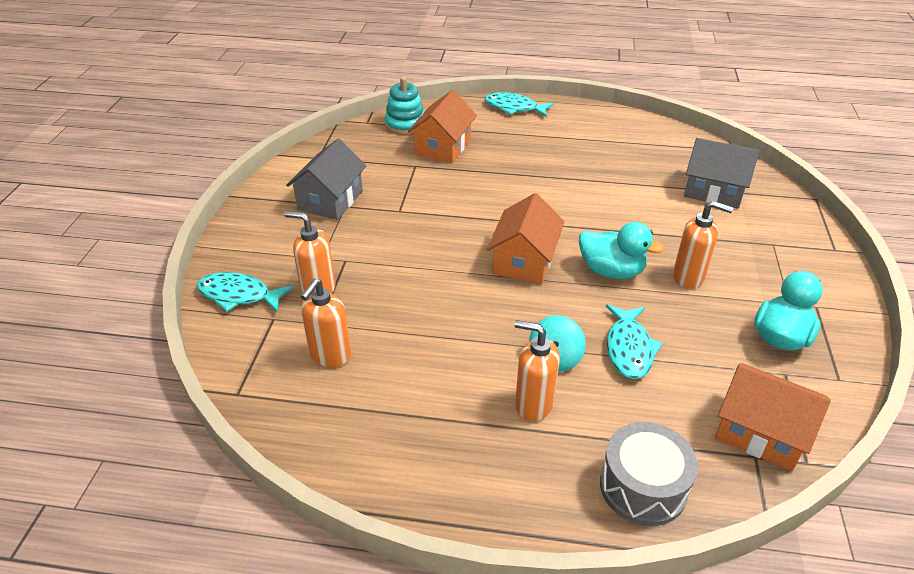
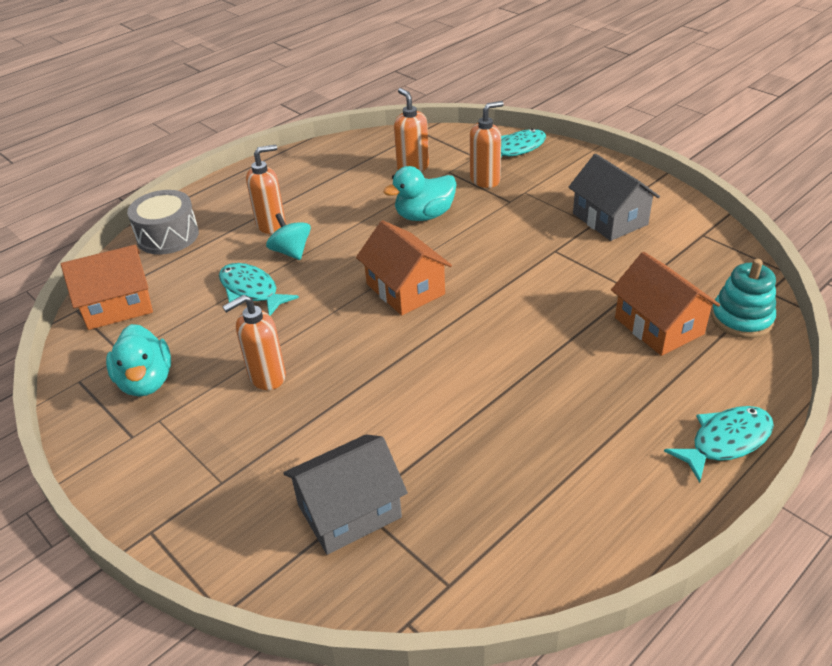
camera: 130 degrees right, 0 degrees up
(611, 271) = (333, 332): turquoise duck -> turquoise duck (424, 215)

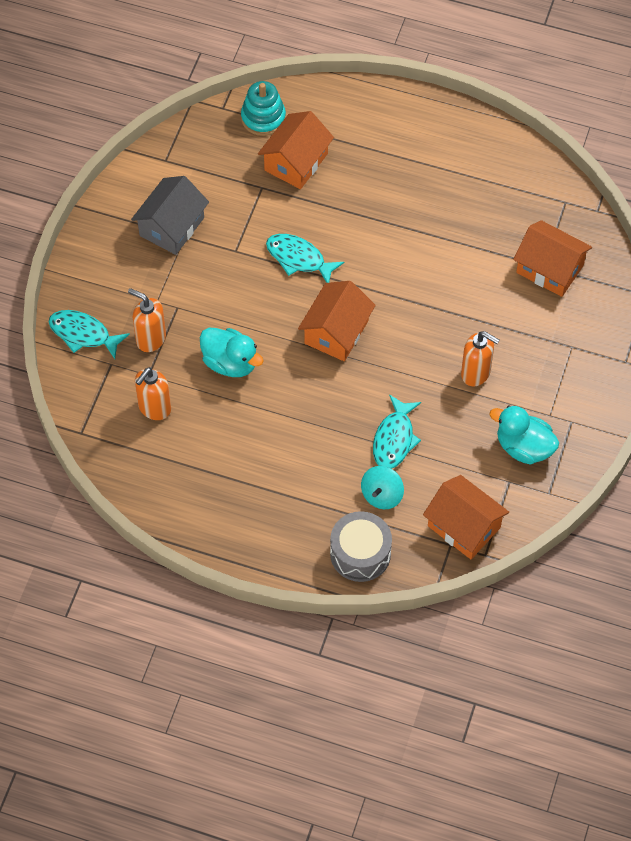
camera: 120 degrees left, 20 degrees up
(146, 381) = (524, 447): turquoise duck -> turquoise duck turned 105 degrees counterclockwise
(271, 225) = (302, 477): orange soap dispenser -> none
(291, 252) = (332, 439): turquoise spinning top -> turquoise spinning top (382, 495)
(349, 511) = (550, 269): grey house -> orange house
(725, 441) = (388, 105): turquoise fish -> turquoise fish (298, 258)

